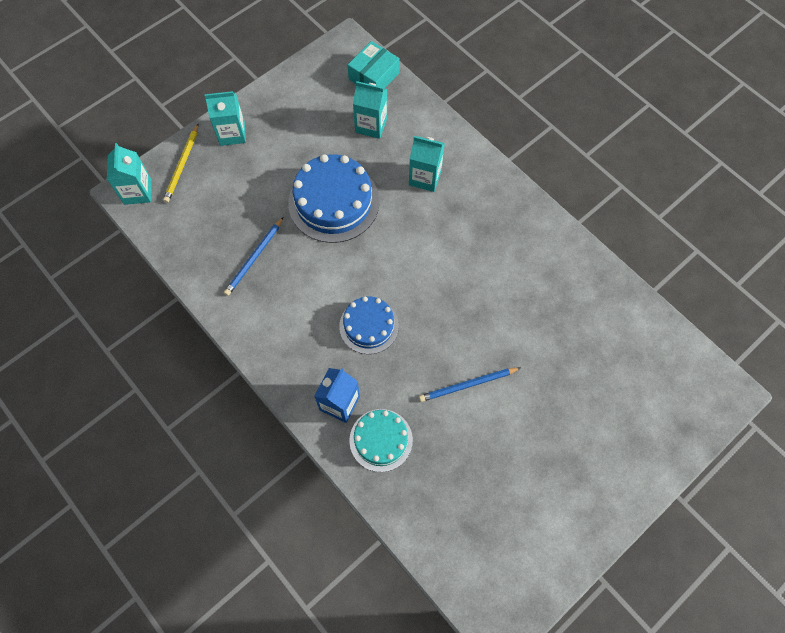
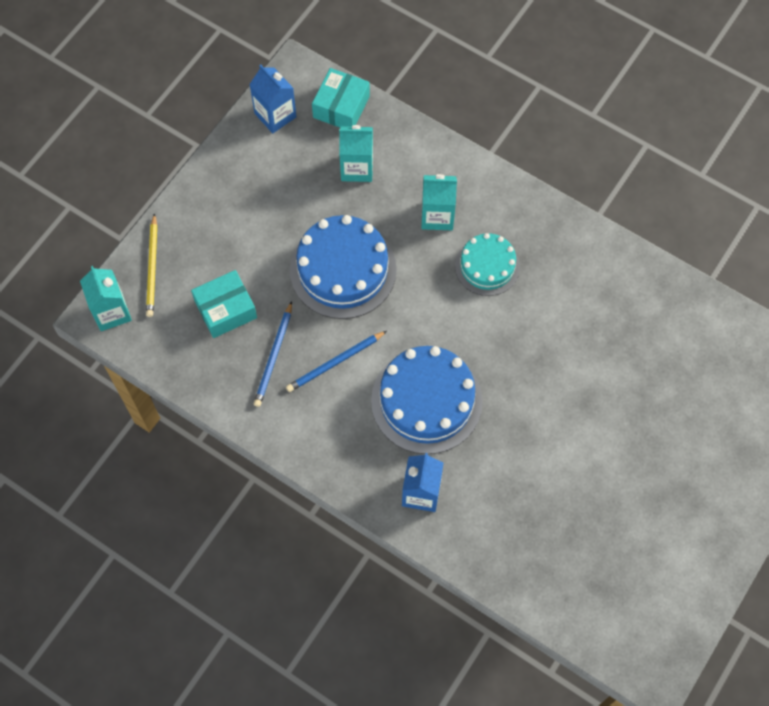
camera: 15 degrees left, 0 degrees up
(228, 211) = (226, 309): none -> turquoise box
(232, 133) = (198, 216): turquoise carton -> none
(319, 71) = (275, 115): none -> blue carton
(369, 326) = (426, 401): blue cake -> blue cake, size x1.64
(381, 440) = (477, 520): turquoise cake -> turquoise cake (487, 266)
(467, 385) = (552, 438): blue pencil -> blue pencil (335, 363)

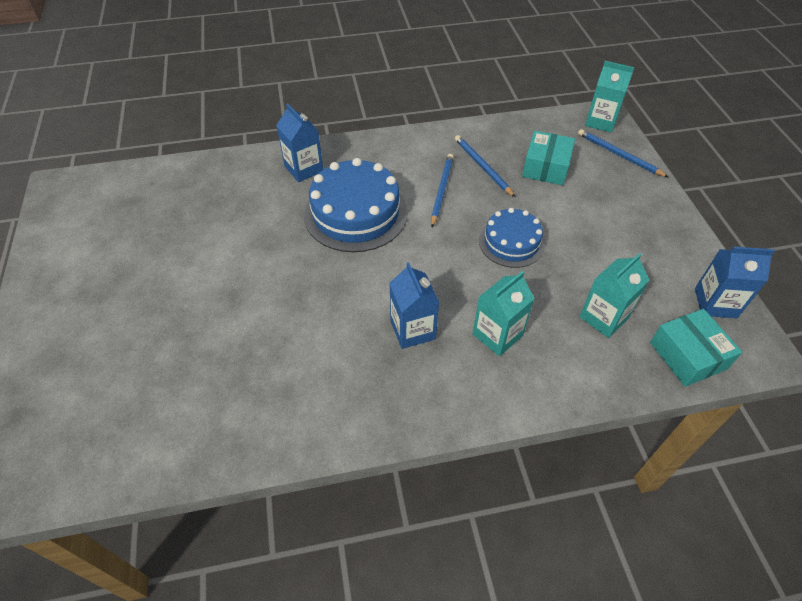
camera: 135 degrees right, 15 degrees down
(152, 268) = (619, 155): yellow pencil -> blue pencil
(343, 269) = (511, 242): blue cake -> blue cake, size x0.61
(487, 266) = (412, 330): turquoise cake -> blue carton

